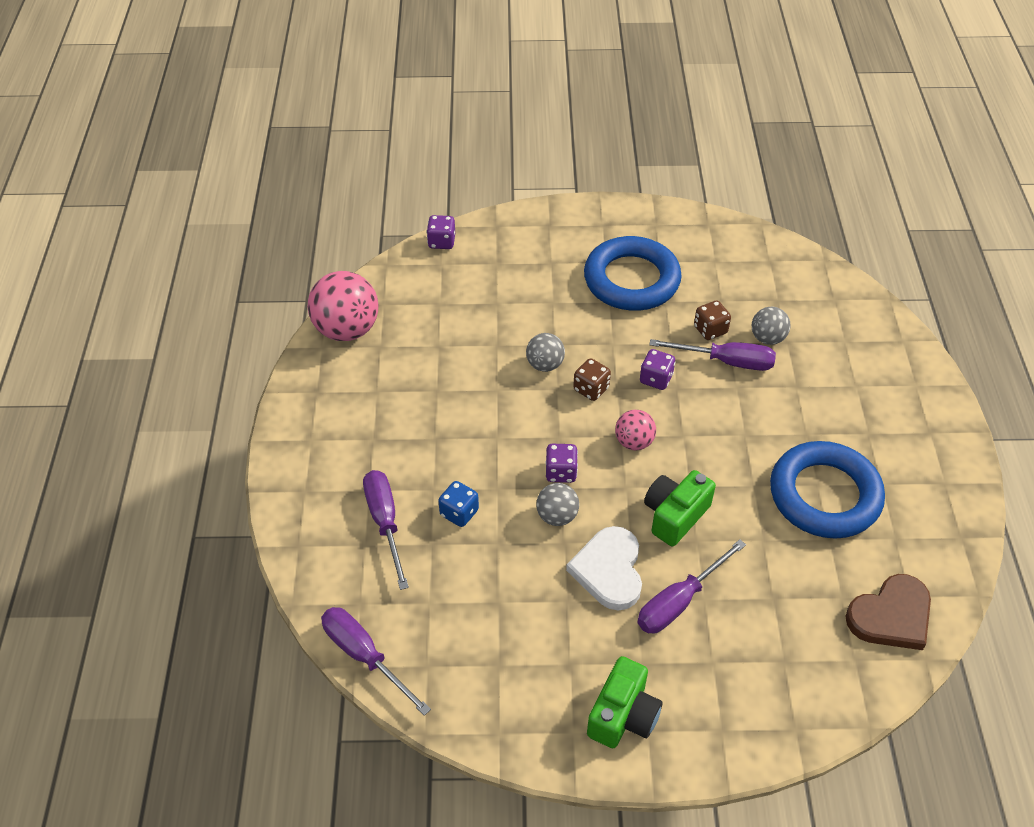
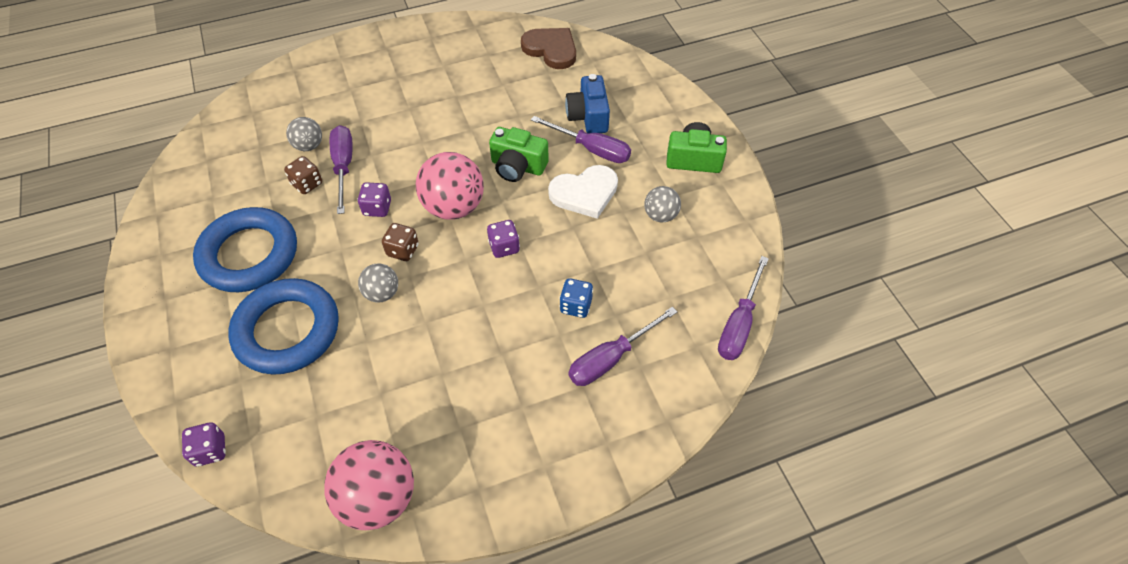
camera: 110 degrees left, 5 degrees up
(557, 516) = (549, 237): grey ball -> grey ball (660, 215)
(634, 442) = (453, 207): pink ball -> pink ball, size x1.84
(740, 617) = (588, 116): none -> blue camera
(824, 495) = (465, 91): blue ring -> blue ring (287, 330)

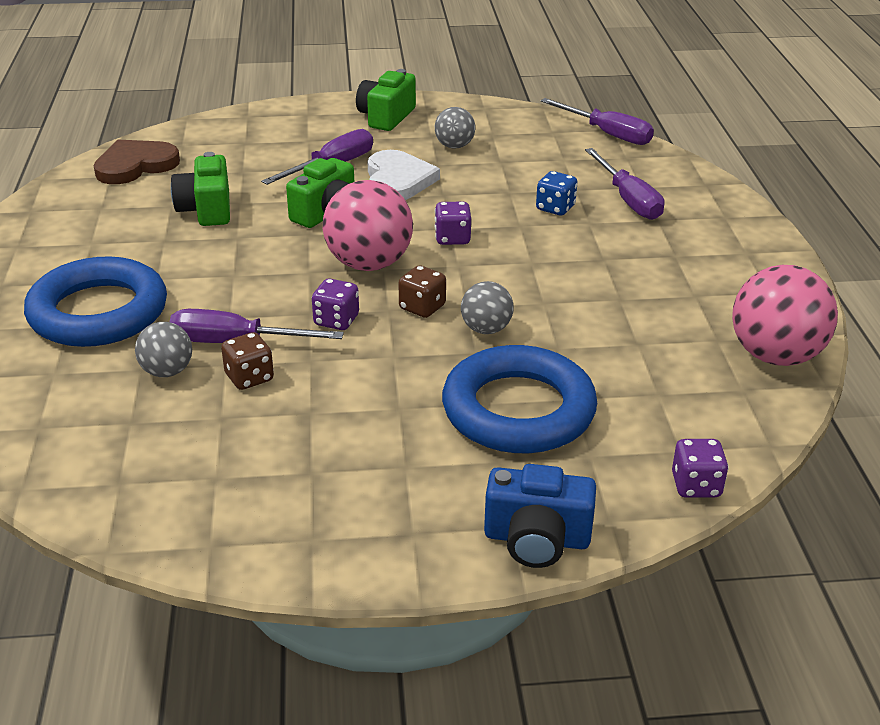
camera: 75 degrees left, 20 degrees down
(249, 254) = (362, 440): blue ring -> blue ring (98, 312)
(502, 103) = (206, 209): none -> green camera
(588, 116) = (277, 160): blue camera -> blue camera (536, 539)

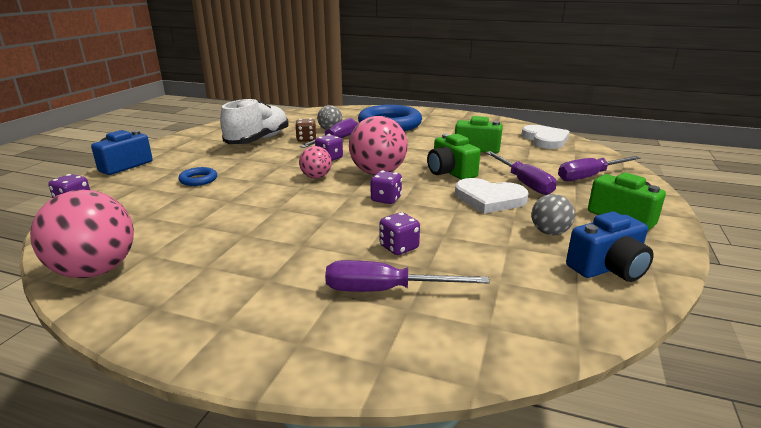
camera: 115 degrees right, 10 degrees down
(135, 165) = (545, 139): brown heart -> white heart
(286, 436) = (258, 140): none -> white shoe
(422, 307) = (316, 177): brown dice -> pink ball
(486, 329) = (273, 187): grey ball -> none
(499, 122) = (608, 268): none -> blue camera
(518, 410) = (198, 180): blue ring -> blue ring, size x0.43
(555, 208) = (399, 247): blue dice -> purple dice
(607, 134) = (563, 335): purple screwdriver -> purple screwdriver (589, 176)

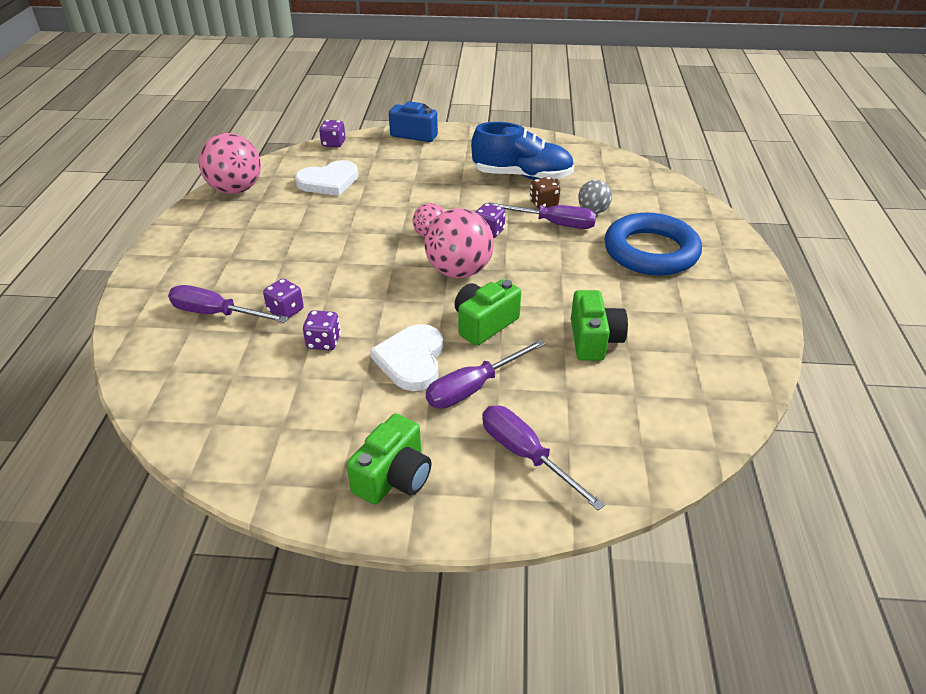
camera: 75 degrees right, 15 degrees up
(198, 180) = (398, 177): blue ring -> none
(258, 140) = (522, 176): white shoe -> blue shoe
(385, 290) = (216, 314): purple screwdriver -> purple screwdriver turned 60 degrees counterclockwise
(386, 199) = (387, 288): purple dice -> purple dice (323, 342)
(545, 139) = (683, 412): white heart -> white heart (329, 181)
(549, 232) = (334, 408): grey ball -> none
(608, 268) = (262, 448): blue camera -> none

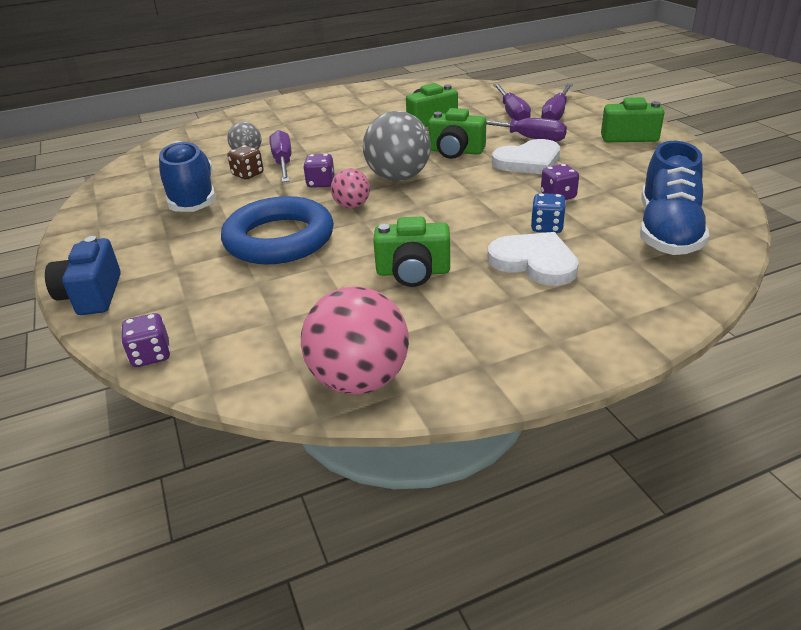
camera: 115 degrees left, 5 degrees down
(199, 369) = (667, 231): none -> blue shoe
(216, 314) = (600, 259): purple screwdriver -> purple screwdriver (512, 113)
(285, 311) = (546, 227): purple dice -> blue dice
(306, 232) = (413, 272): none -> green camera
(329, 181) = (279, 308): white heart -> white heart (534, 262)
(459, 271) = (398, 177): pink ball -> grey ball
(651, 251) = (298, 125): blue ring -> blue ring (279, 239)

